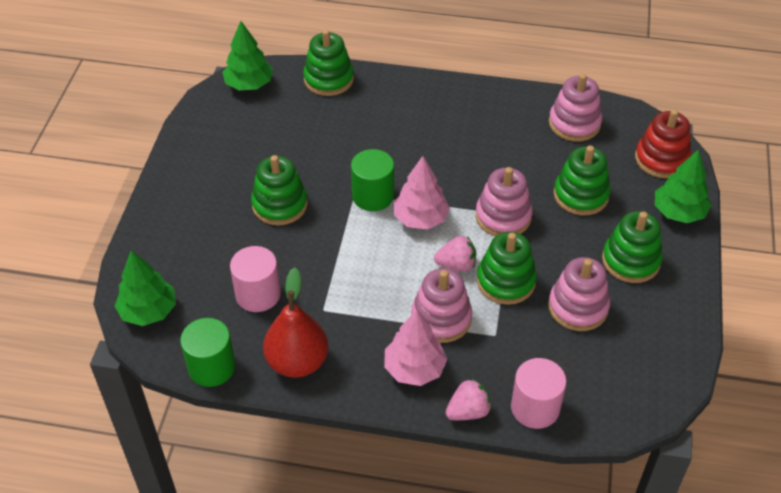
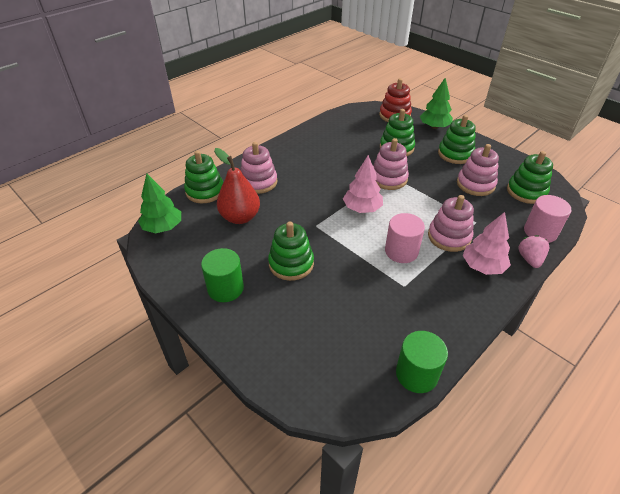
camera: 55 degrees left, 5 degrees down
(148, 311) = (330, 390): green tree -> none
(258, 294) = (364, 313): pink cylinder -> pink cylinder (401, 251)
(297, 362) = (442, 321): red pear -> red pear (240, 217)
(373, 196) = (325, 219): green cylinder -> green cylinder (225, 288)
(456, 265) = (411, 212): pink strawberry -> none
(506, 281) = (438, 200): green stacking toy -> green stacking toy (526, 191)
(574, 123) = (344, 127): pink stacking toy -> pink stacking toy (258, 182)

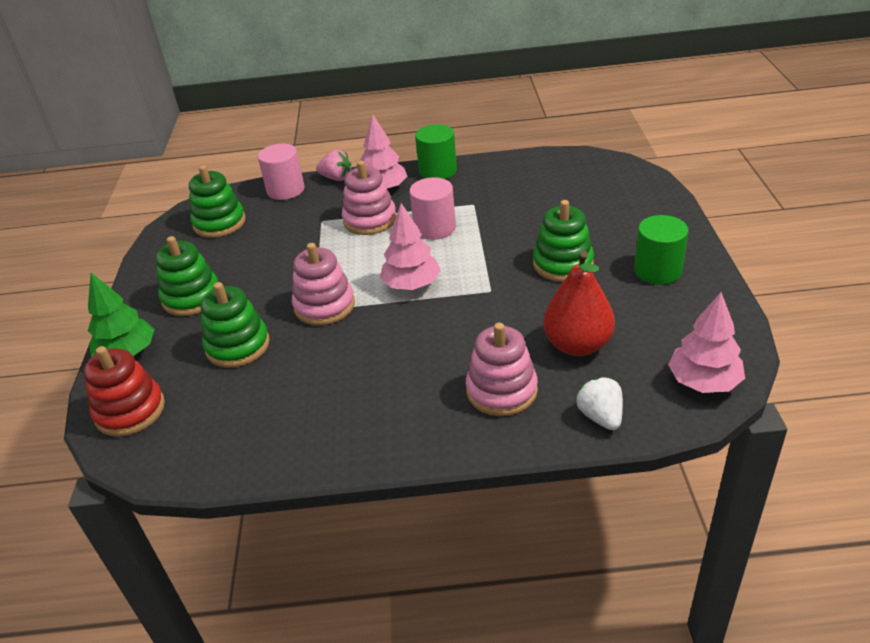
camera: 135 degrees left, 5 degrees down
(163, 227) = (703, 382): green tree -> pink tree
(205, 191) = (600, 416): green stacking toy -> white strawberry
(416, 374) = (540, 158): green cylinder -> green cylinder (438, 171)
(475, 184) = (248, 252): pink stacking toy -> none
(529, 259) = (336, 178): pink strawberry -> pink strawberry turned 120 degrees counterclockwise

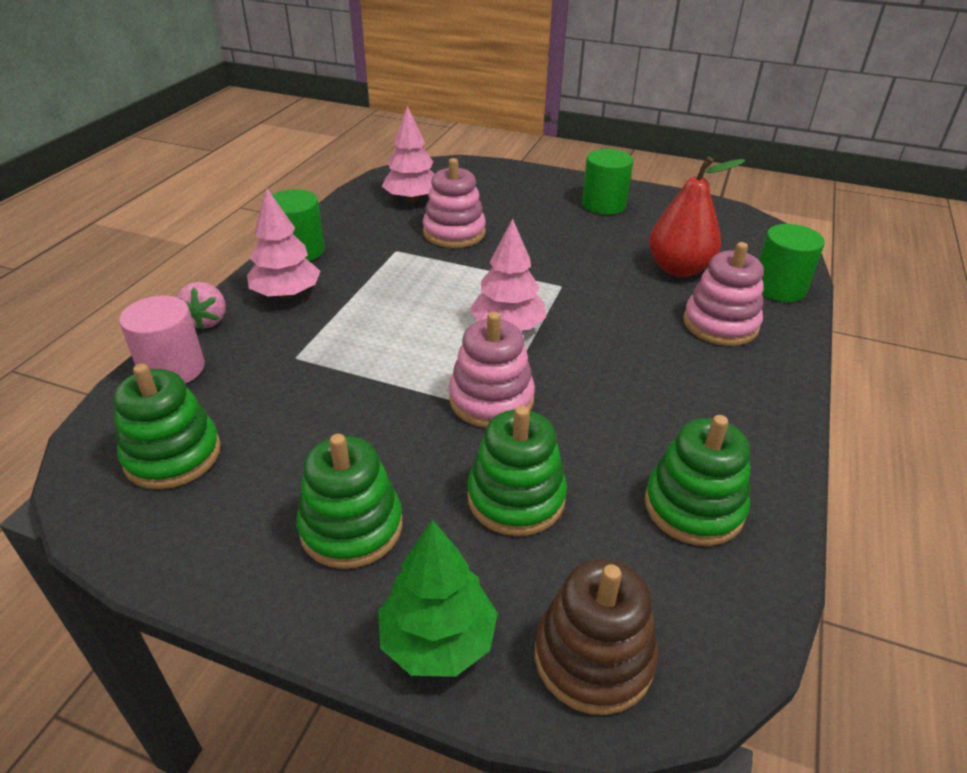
camera: 70 degrees left, 0 degrees up
(130, 411) = (593, 657): red stacking toy -> brown stacking toy
(336, 178) = (207, 320): pink strawberry -> pink strawberry turned 135 degrees clockwise
(370, 220) = (343, 321): pink stacking toy -> pink stacking toy (454, 233)
(435, 228) = (414, 284): pink cylinder -> none
(563, 264) = (553, 238): green stacking toy -> green stacking toy (693, 507)
(600, 416) = (779, 288): white strawberry -> green cylinder
(703, 382) = (757, 235): pink tree -> pink tree (412, 199)

